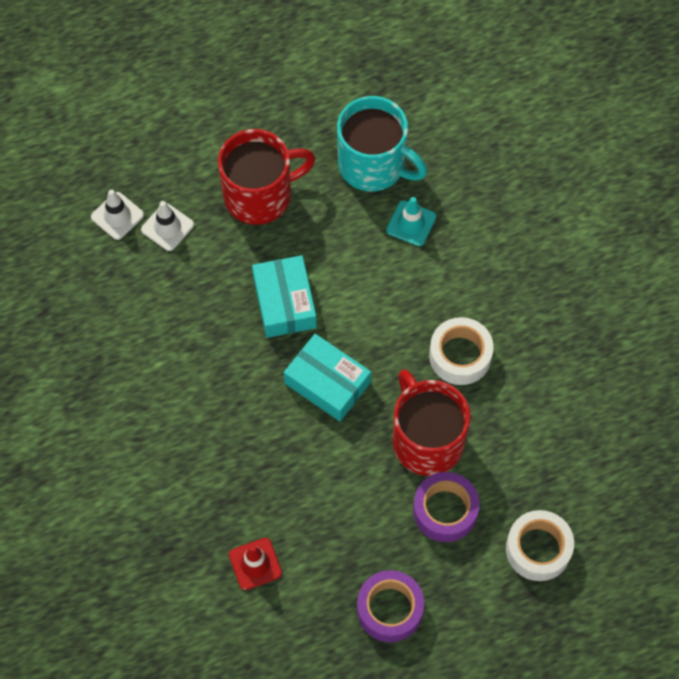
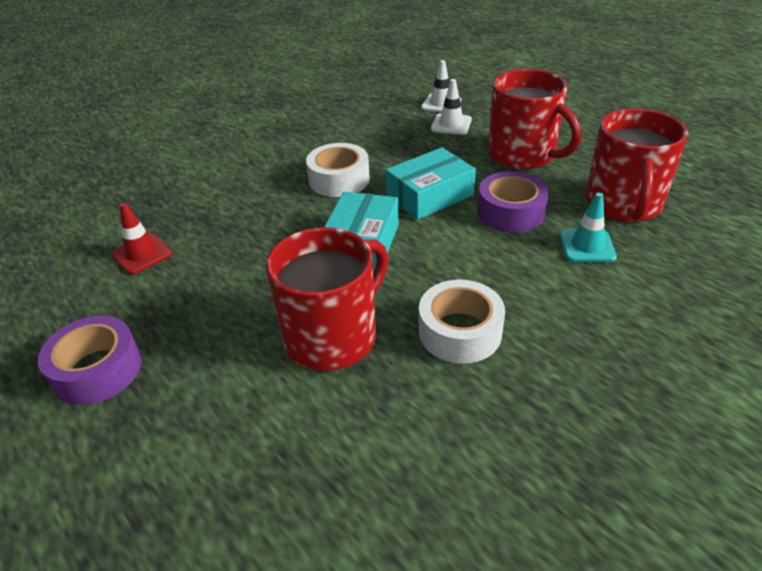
camera: 70 degrees right, 25 degrees down
(373, 165) = (623, 204): turquoise mug -> red mug
(445, 511) = (244, 381): purple tape -> purple tape (510, 212)
(538, 549) = (212, 509): white tape -> white tape (339, 180)

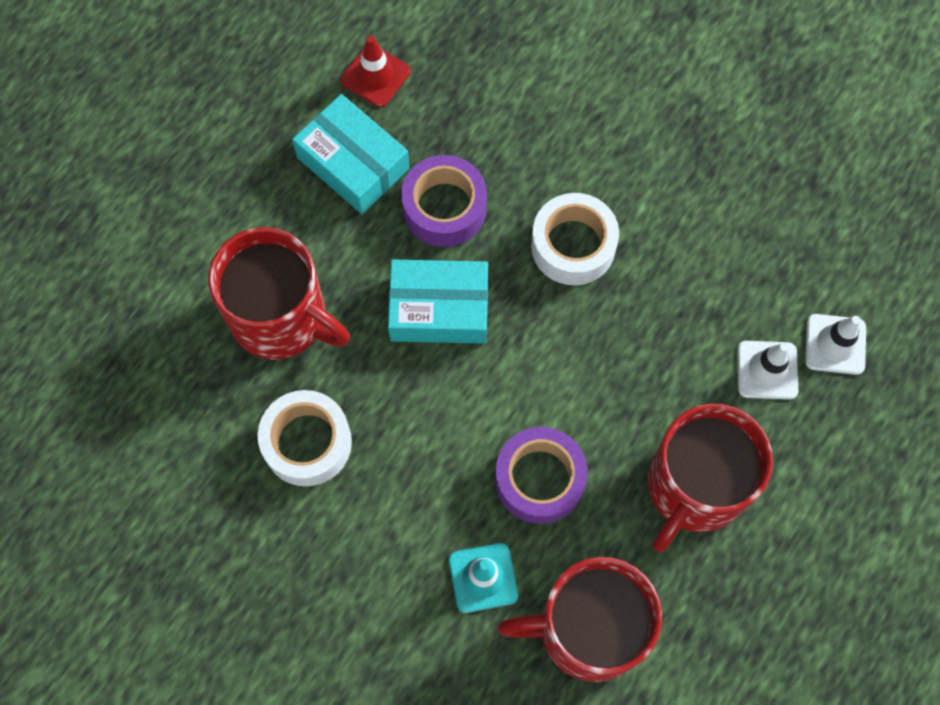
camera: 75 degrees right, 30 degrees up
(97, 370) = (204, 119): purple tape -> purple tape (444, 208)
(430, 195) = (559, 370): turquoise box -> turquoise box (353, 163)

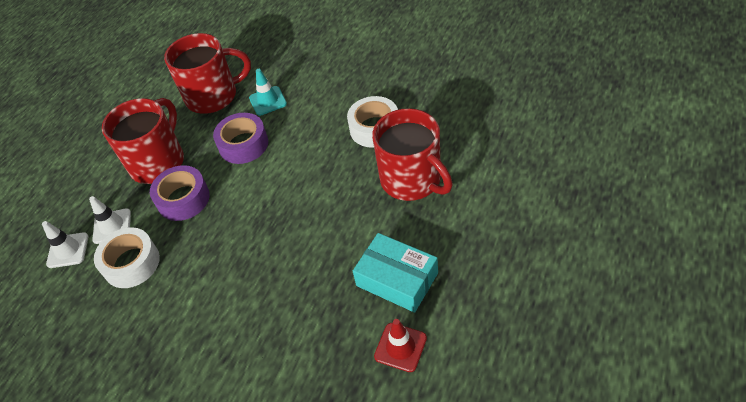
camera: 175 degrees right, 20 degrees down
(281, 317) = (412, 180): red mug -> red mug turned 150 degrees counterclockwise
(439, 309) = (316, 208): turquoise box -> none
(444, 208) = (325, 266): purple tape -> purple tape (183, 199)
(573, 246) = (235, 265): white tape -> white tape (131, 263)

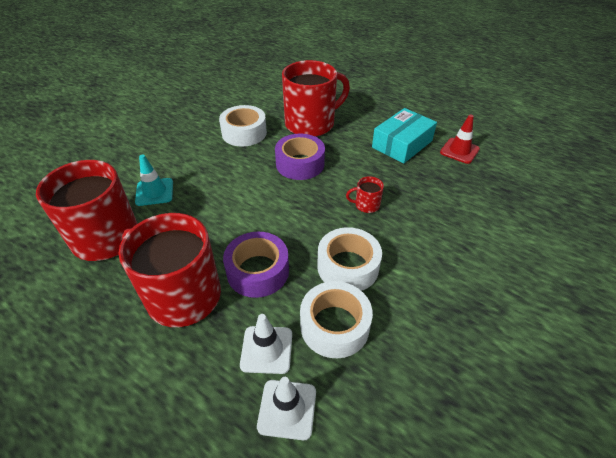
camera: 85 degrees left, 5 degrees down
(192, 260) = (348, 266): none -> white tape
(243, 144) = (206, 215): purple tape -> purple tape (300, 164)
(276, 260) = (366, 205): none -> red mug

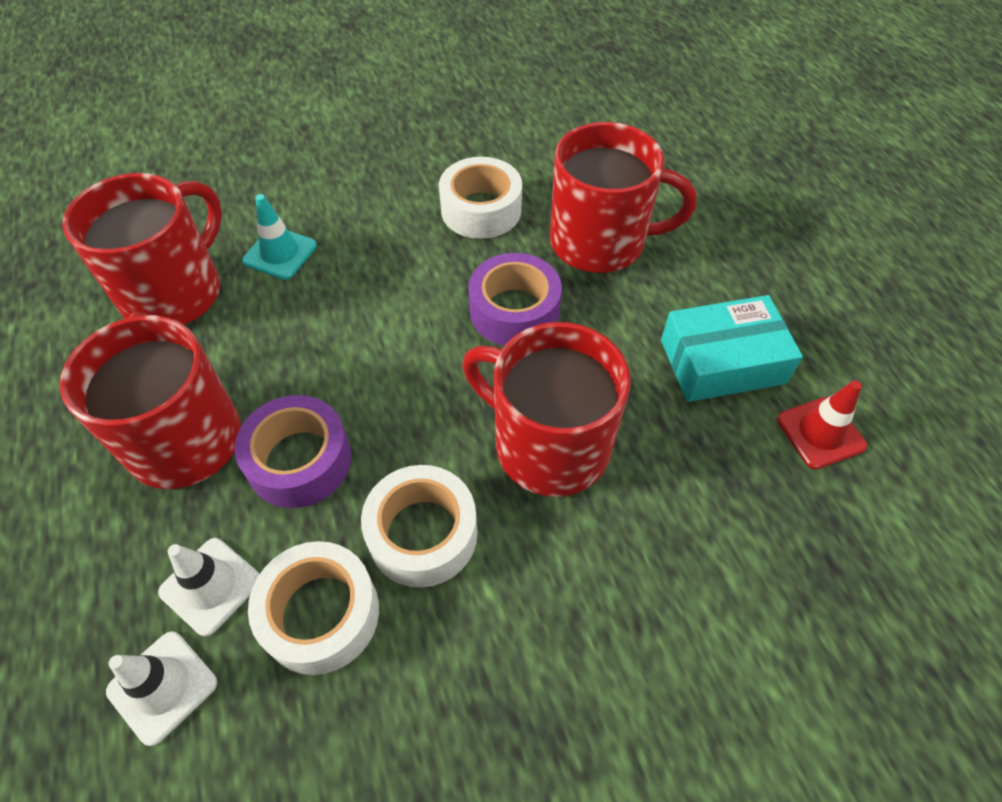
camera: 35 degrees right, 10 degrees up
(366, 205) = (549, 445): red mug -> red mug, size x2.47

